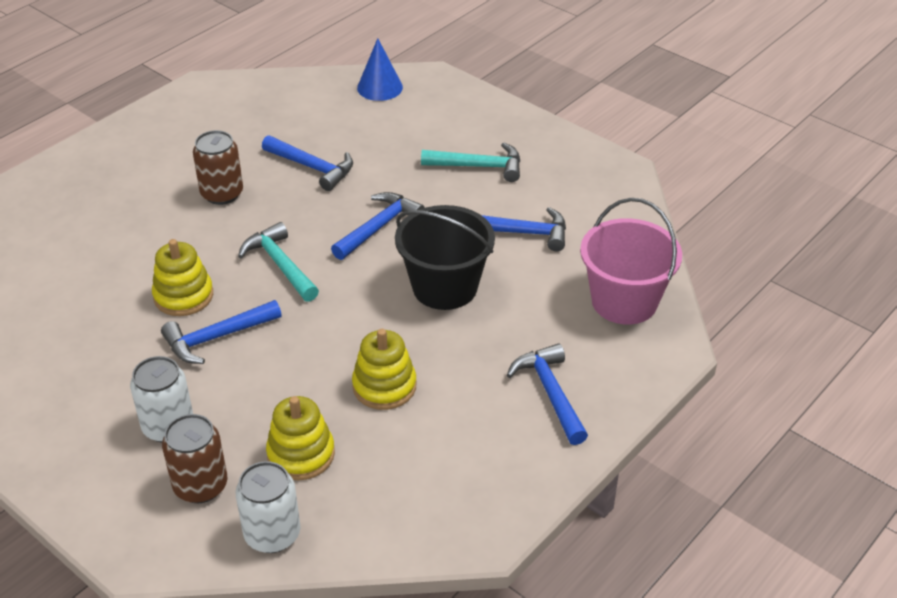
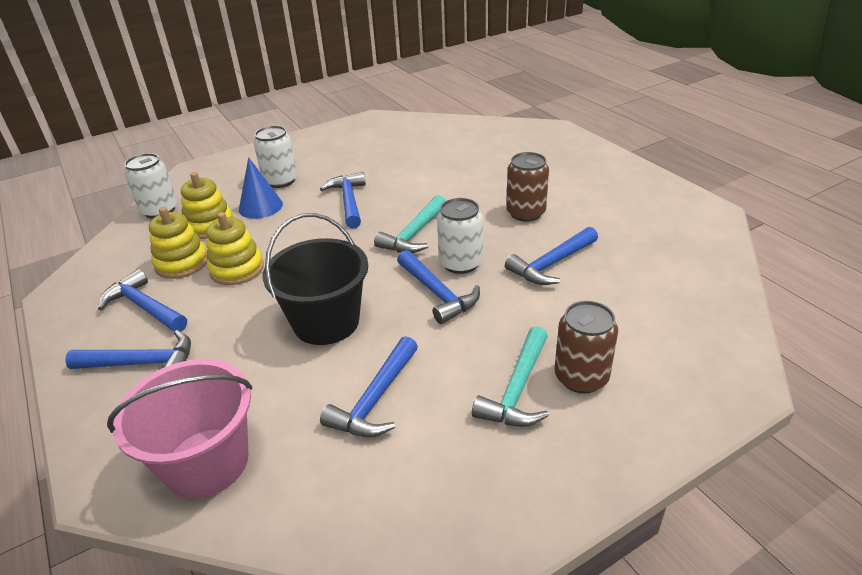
camera: 110 degrees right, 5 degrees down
(183, 296) = (403, 190): yellow stacking toy -> yellow stacking toy (182, 263)
(200, 486) = (222, 189): brown can -> brown can (581, 377)
(280, 265) = (414, 234): turquoise hammer -> turquoise hammer turned 135 degrees clockwise
(326, 222) = (460, 263): none -> white can
(380, 87) = (711, 332): blue cone -> blue cone (260, 206)
(474, 436) = (145, 307): none -> blue hammer

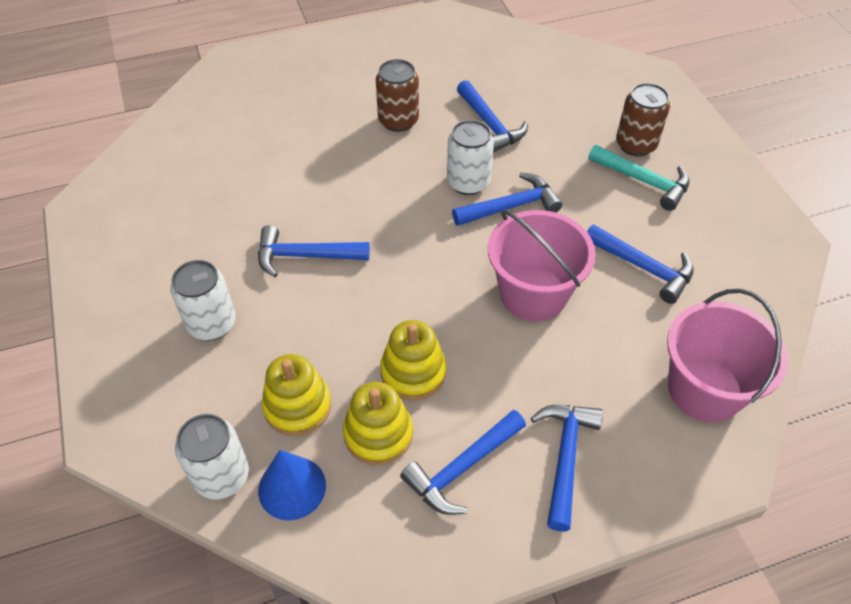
camera: 80 degrees left, 15 degrees up
(260, 206) = (273, 348): blue cone -> blue cone (292, 487)
(326, 322) = (533, 294): black bucket -> pink bucket
(414, 234) = (402, 208): turquoise hammer -> none

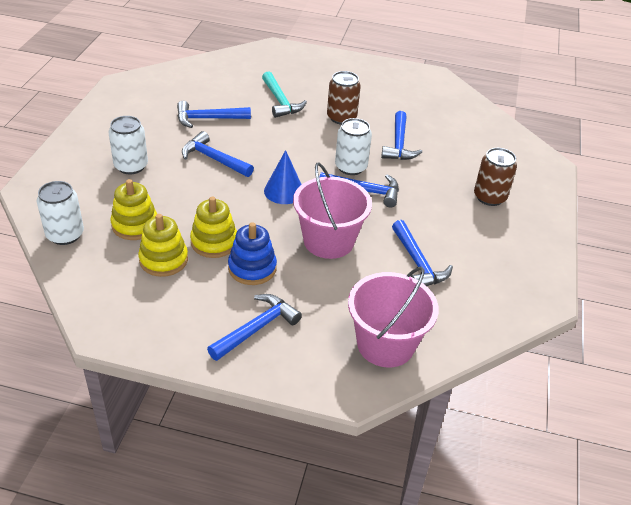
camera: 30 degrees right, 10 degrees down
(292, 487) = (93, 259): blue cone -> blue cone (284, 191)
(462, 468) = (192, 300): blue hammer -> blue hammer (208, 119)
(487, 381) = (252, 268): none -> blue stacking toy
(643, 181) = (472, 219): turquoise hammer -> turquoise hammer (280, 101)

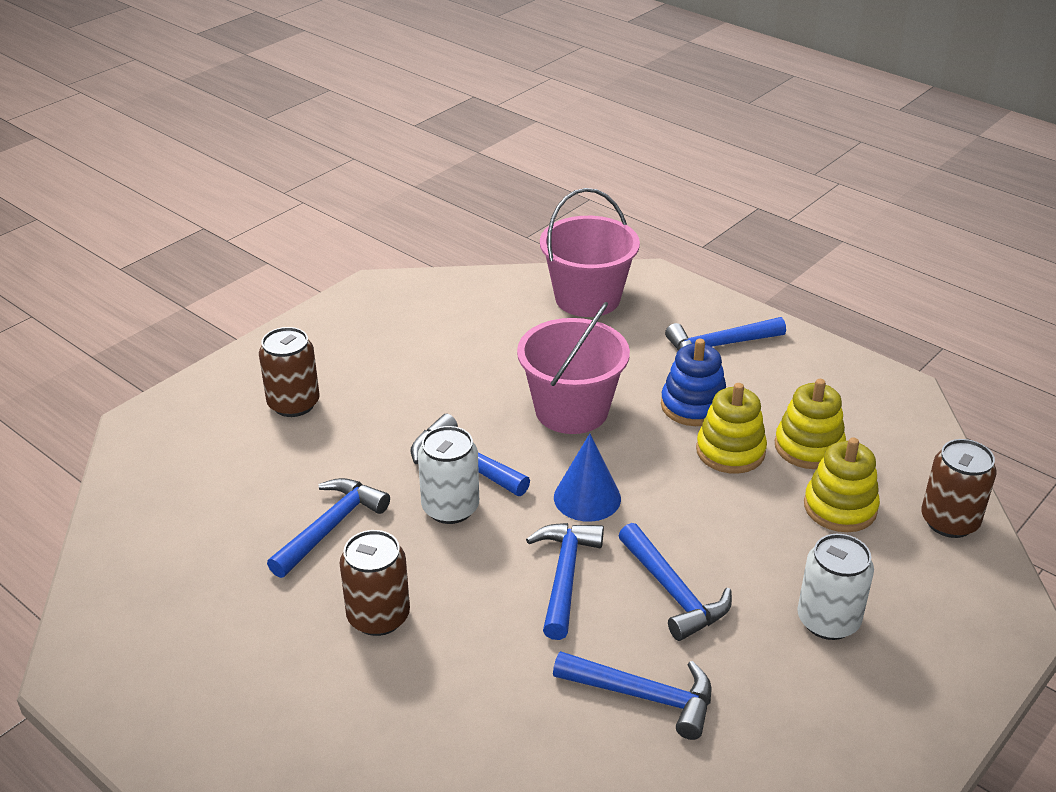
camera: 150 degrees left, 5 degrees down
(65, 235) = (949, 521): white can -> brown can
(280, 101) = (467, 700): turquoise hammer -> none
(417, 263) = (479, 356): blue hammer -> blue hammer (565, 576)

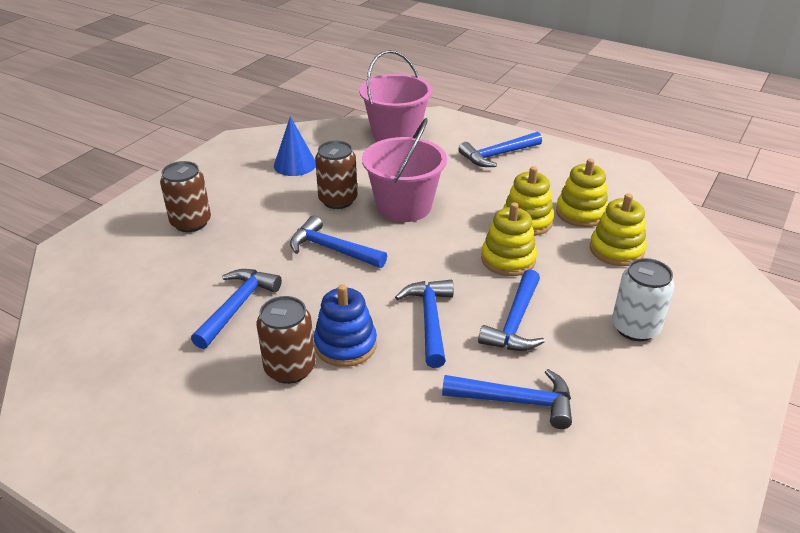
camera: 10 degrees left, 0 degrees up
(450, 508) = (329, 282): white can -> none
(587, 498) = (431, 263): blue cone -> blue cone (295, 164)
(673, 592) = (515, 322): blue hammer -> blue hammer turned 60 degrees clockwise
(689, 504) = (508, 259): none -> yellow stacking toy
(693, 406) = (491, 195): blue stacking toy -> blue stacking toy (345, 345)
(949, 521) = (695, 251): brown can -> brown can (338, 200)

